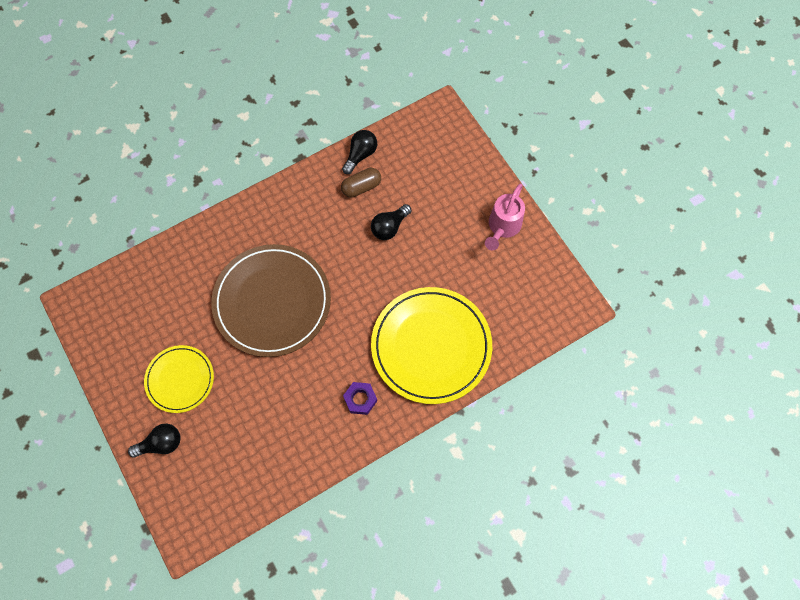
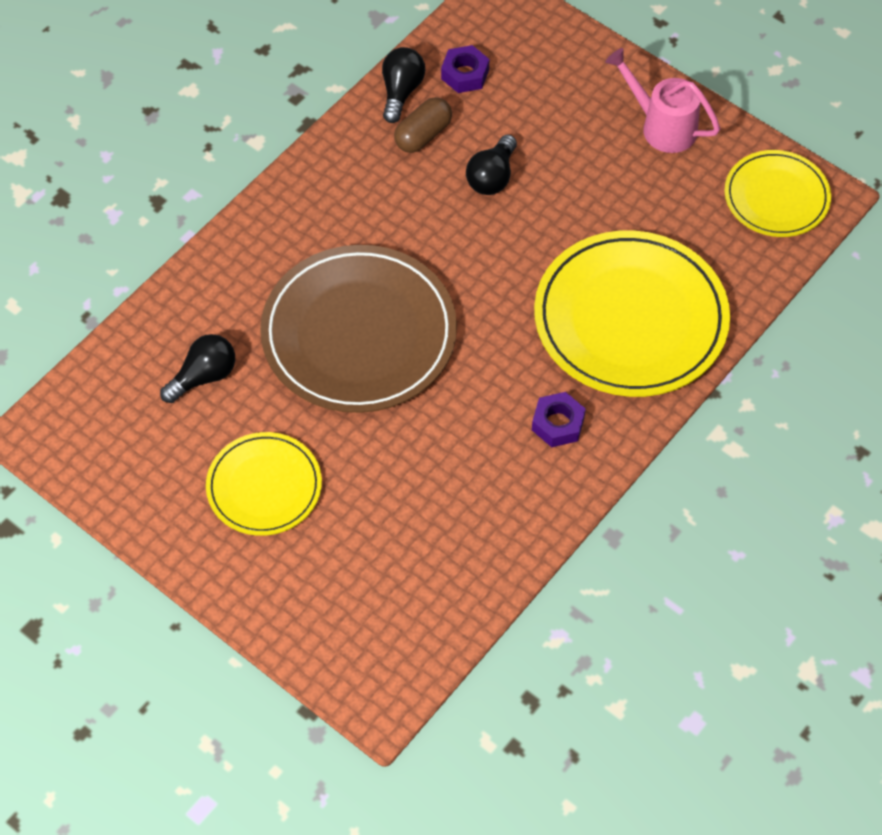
camera: 20 degrees left, 10 degrees down
(161, 443) = (276, 585): black light bulb -> black light bulb (203, 376)
(401, 155) = (465, 74): none -> purple nut
(503, 227) = (662, 126): pink watering can -> pink watering can turned 120 degrees clockwise
(551, 296) = (776, 197): none -> yellow plate

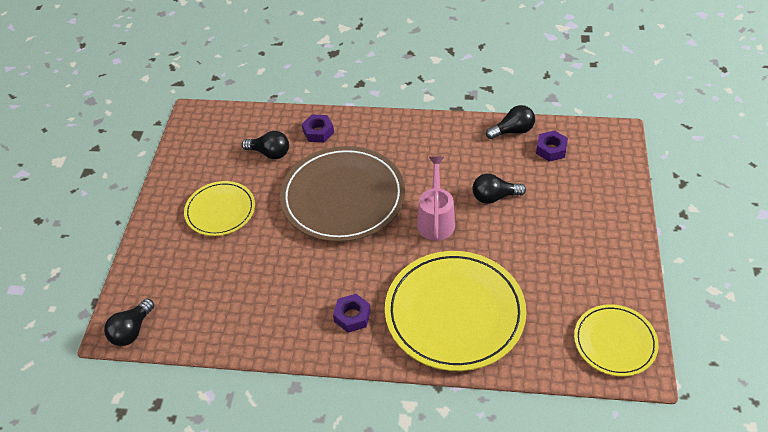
camera: 60 degrees right, 10 degrees down
(213, 299) = (318, 132): none -> purple nut
(395, 682) = (132, 330): none -> black light bulb
(423, 135) = (493, 154): brown capsule -> none
(662, 126) = (607, 254): pink watering can -> pink watering can (436, 220)

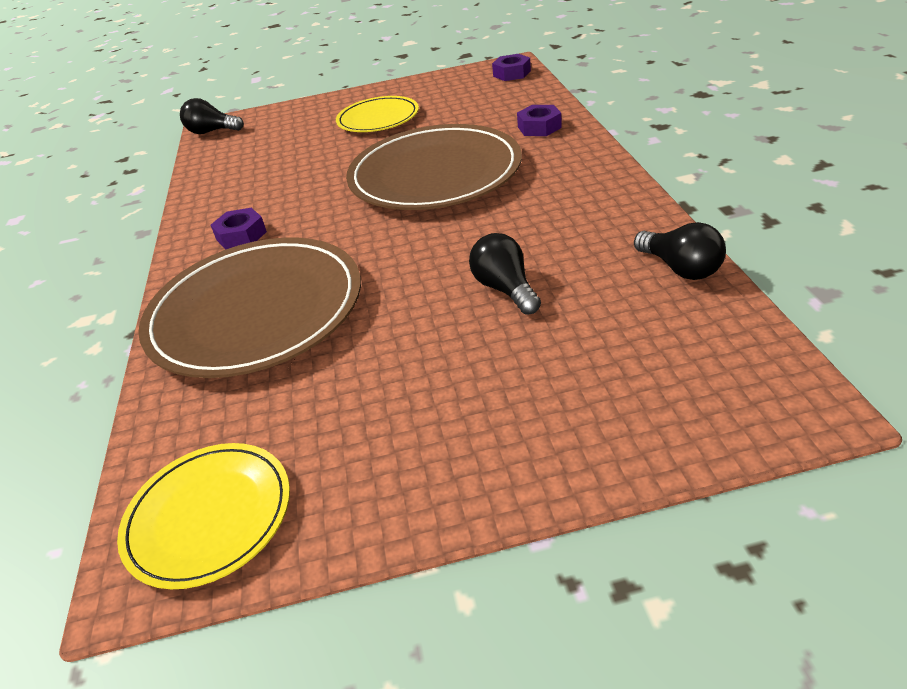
camera: 75 degrees right, 10 degrees down
(270, 153) = (481, 114): black light bulb -> none
(436, 220) = (428, 250): pink watering can -> none
(454, 313) = (256, 311): yellow plate -> brown plate
(551, 149) = (670, 322): purple nut -> purple nut (512, 73)

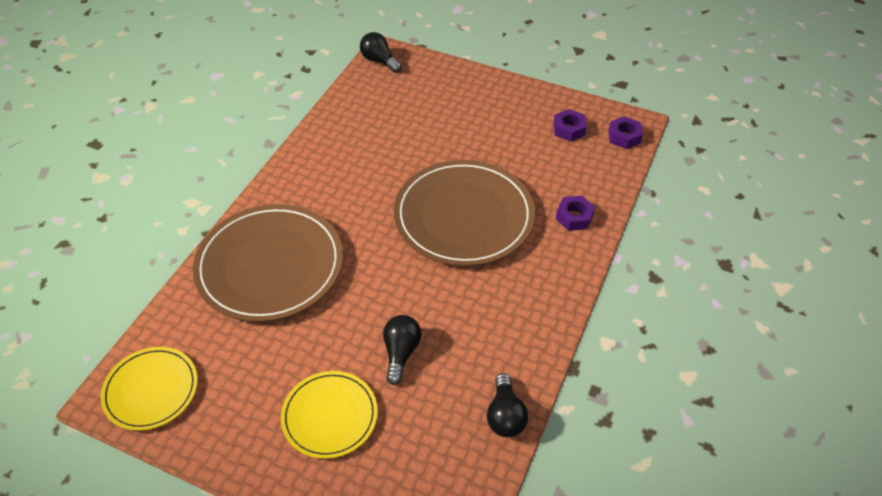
camera: 30 degrees right, 10 degrees up
(241, 236) = (313, 191): purple nut -> purple nut (569, 129)
(378, 119) = (487, 125): yellow plate -> yellow plate (330, 416)

